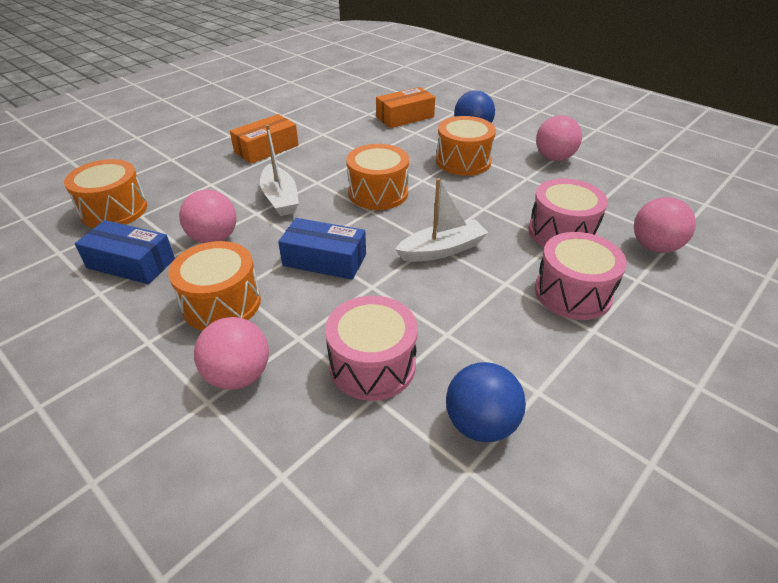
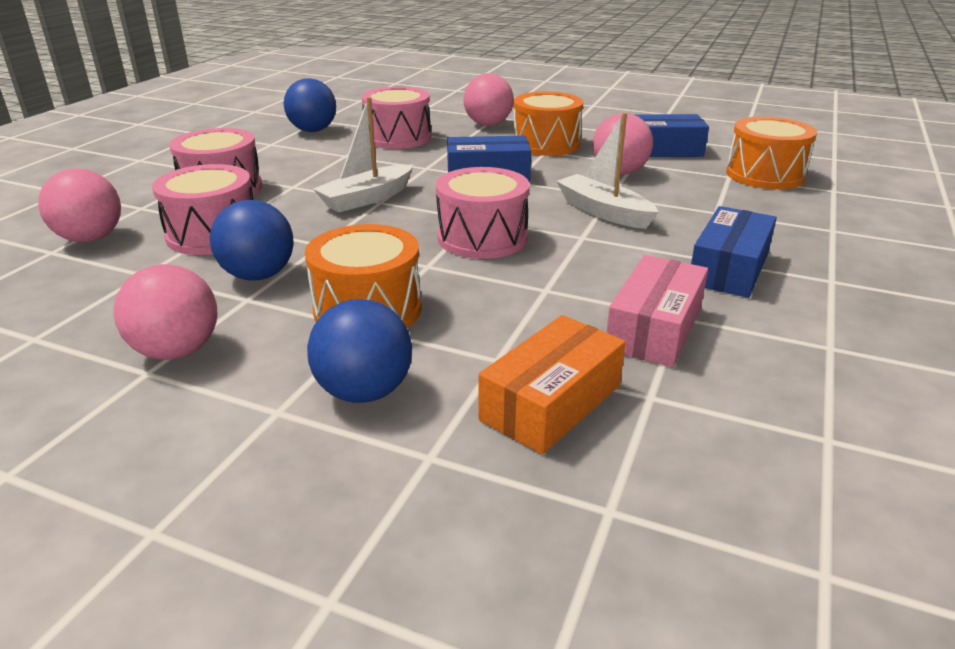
camera: 160 degrees right, 10 degrees down
(266, 149) = (729, 268): orange box -> blue box
(339, 131) = (654, 328): none -> pink box
(378, 193) = (482, 238): orange drum -> pink drum
(522, 191) = (258, 275): none -> blue ball

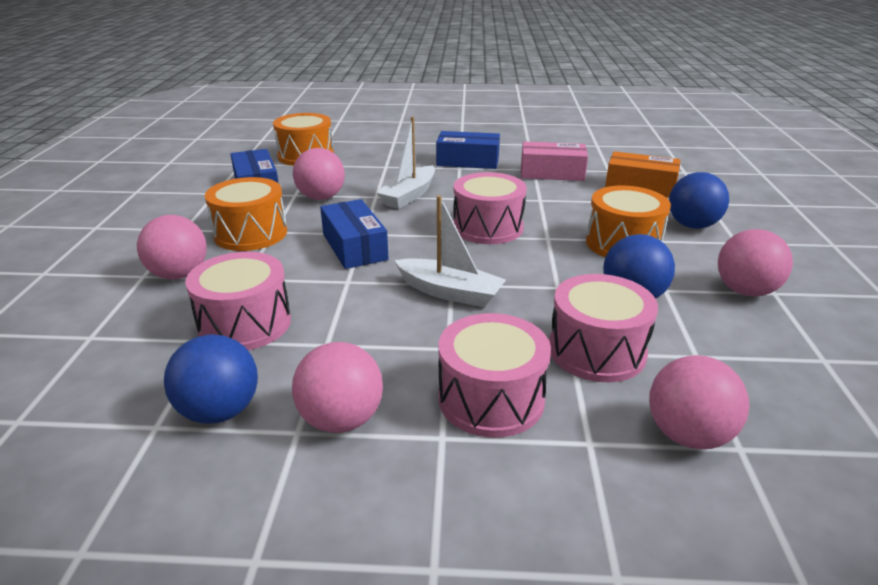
camera: 110 degrees left, 0 degrees up
(265, 153) = (341, 420): none -> pink ball

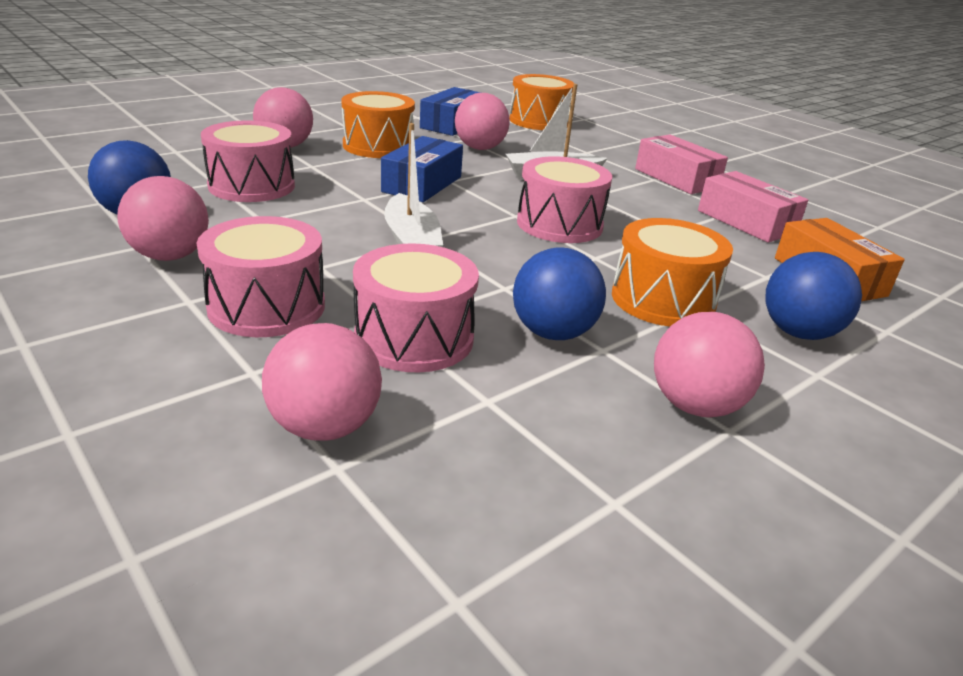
camera: 45 degrees right, 0 degrees up
(468, 161) = (676, 178): blue box -> pink box

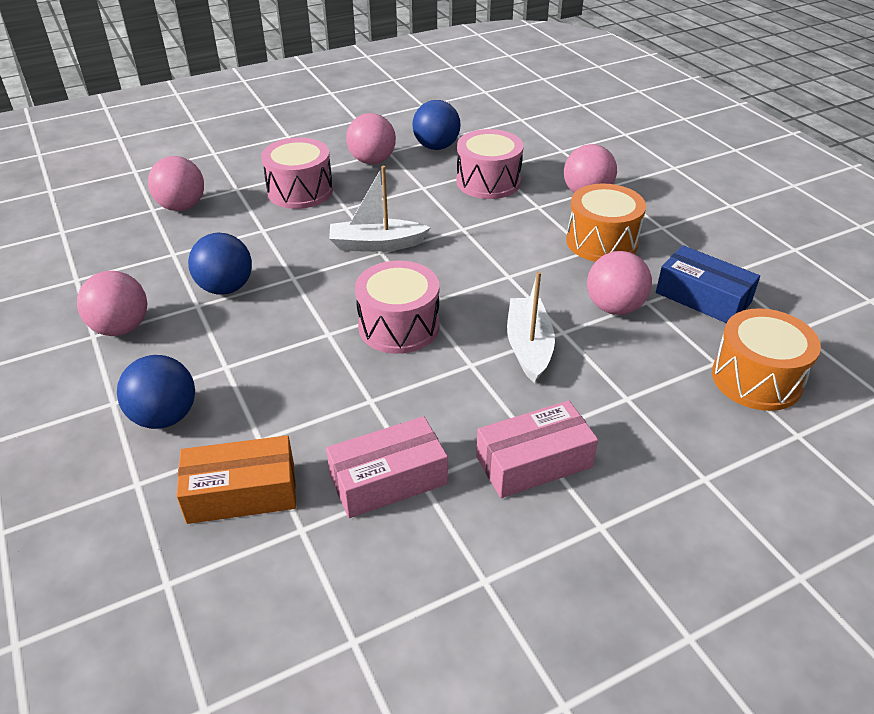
camera: 105 degrees right, 10 degrees up
(414, 338) = (245, 236): pink drum -> none
(422, 184) = (497, 259): blue box -> none
(663, 300) = (245, 353): orange drum -> none

